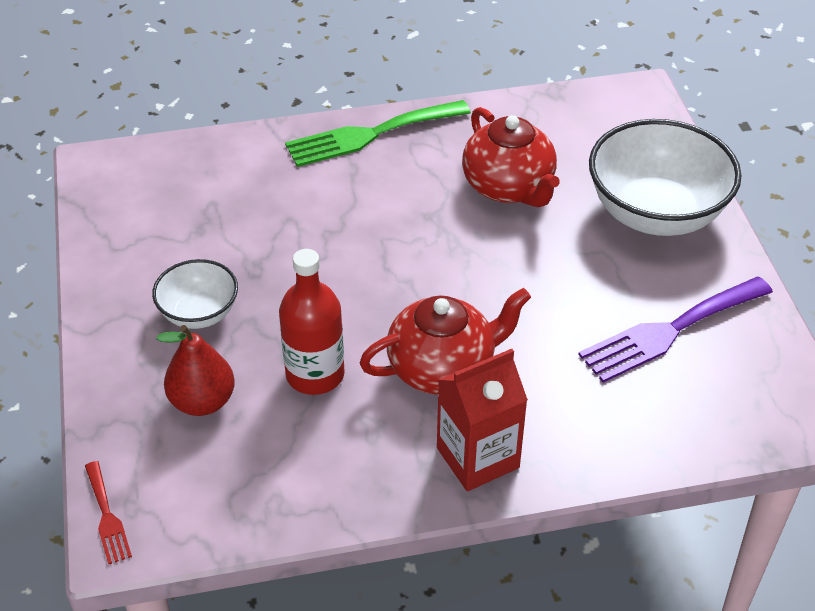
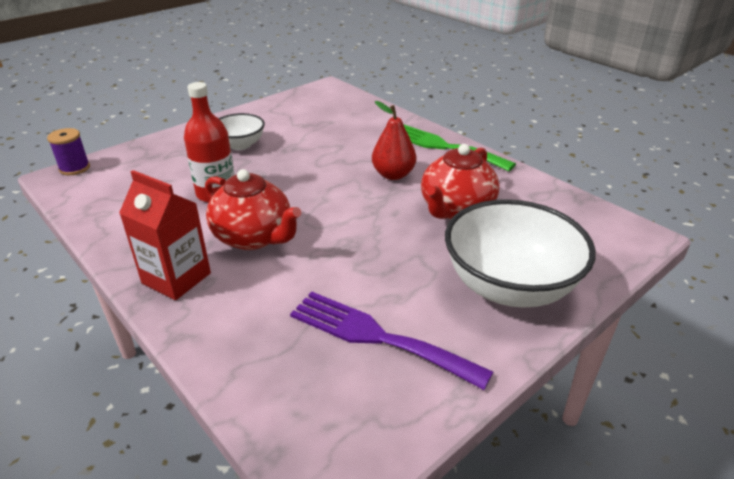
camera: 60 degrees right, 10 degrees down
(107, 516) = (75, 168): red fork -> purple spool
(202, 401) = (173, 167): red pear -> red pear (393, 175)

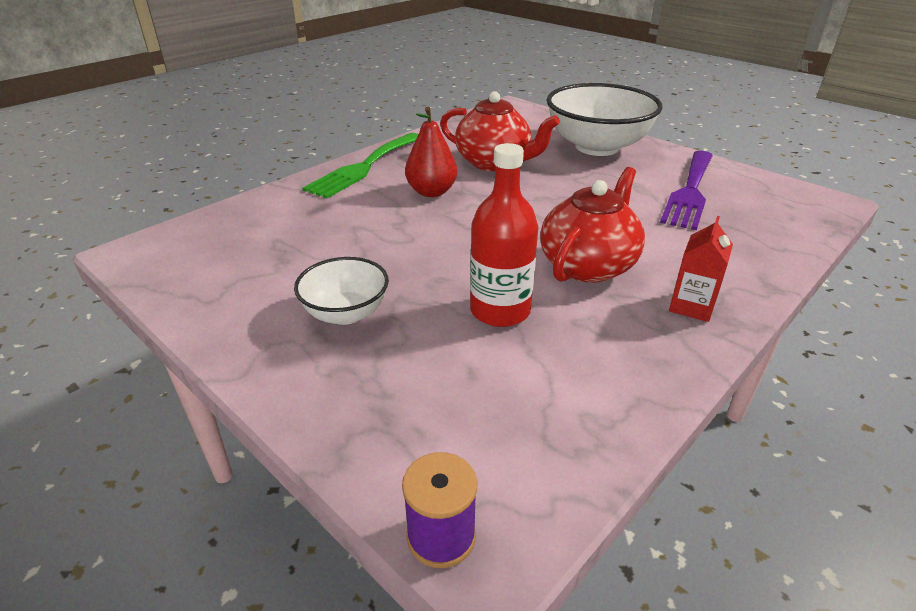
camera: 95 degrees left, 0 degrees up
(176, 278) = (691, 306): red carton -> red carton, size x0.65

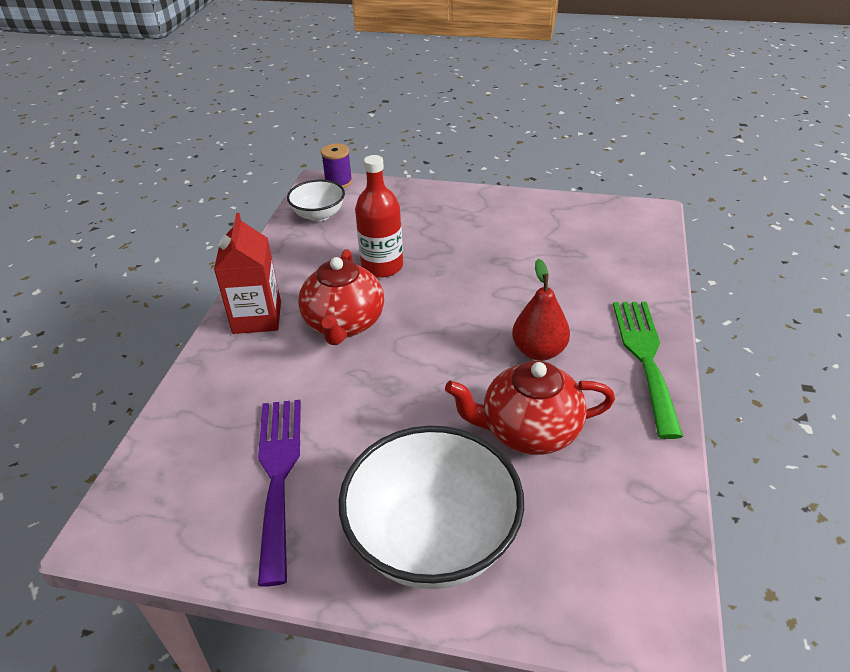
camera: 150 degrees right, 5 degrees up
(346, 313) = (469, 231): white bowl -> white bowl (319, 215)
(691, 306) = (257, 317): red carton -> red carton, size x1.54

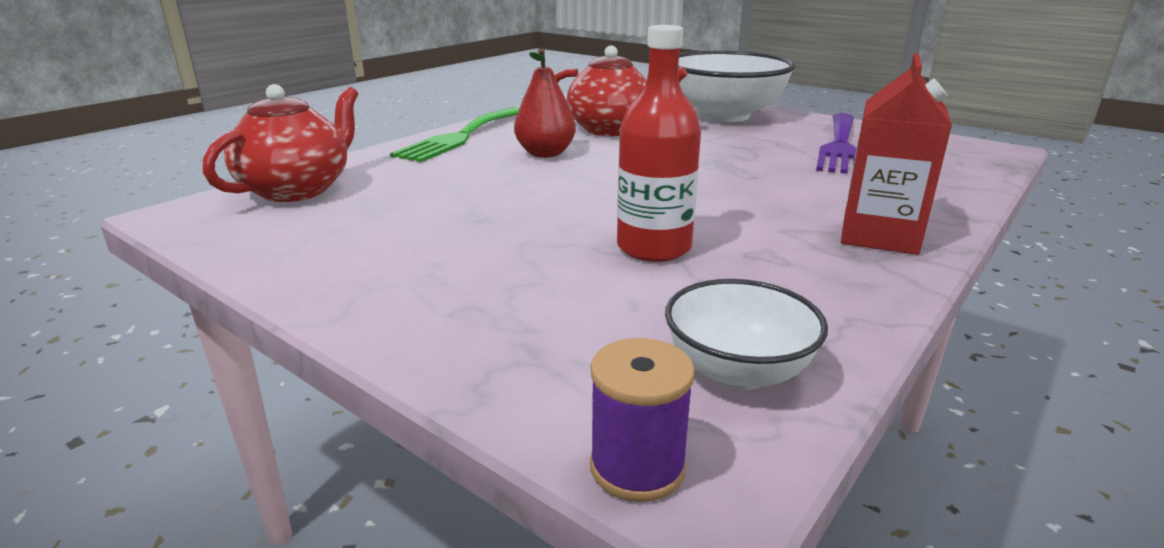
camera: 155 degrees left, 15 degrees down
(344, 324) = (747, 206): red teapot -> red teapot (298, 189)

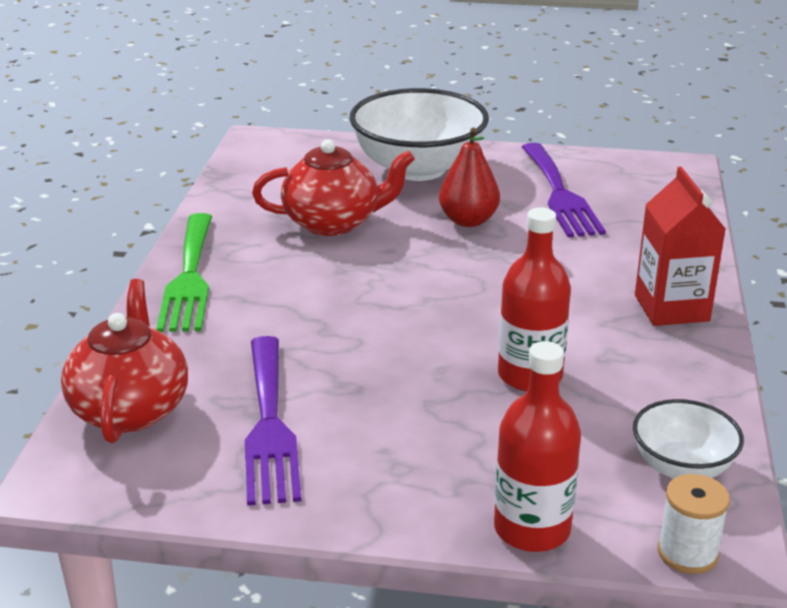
camera: 30 degrees left, 5 degrees up
(373, 222) = (269, 425): none -> purple fork
(478, 369) = (532, 529): none -> red bottle
(545, 154) = (311, 281): red pear -> red pear (468, 220)
(637, 467) = (687, 553): purple spool -> white spool

